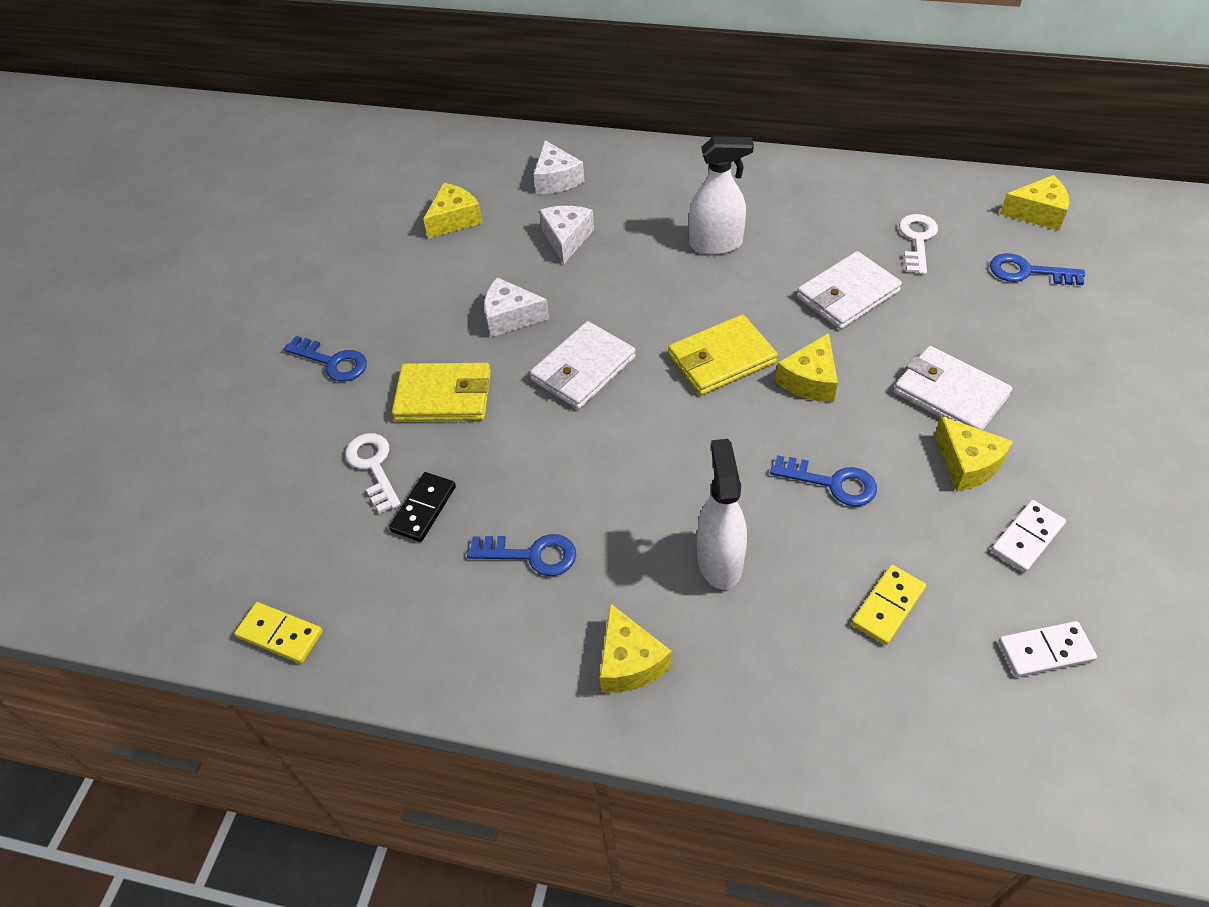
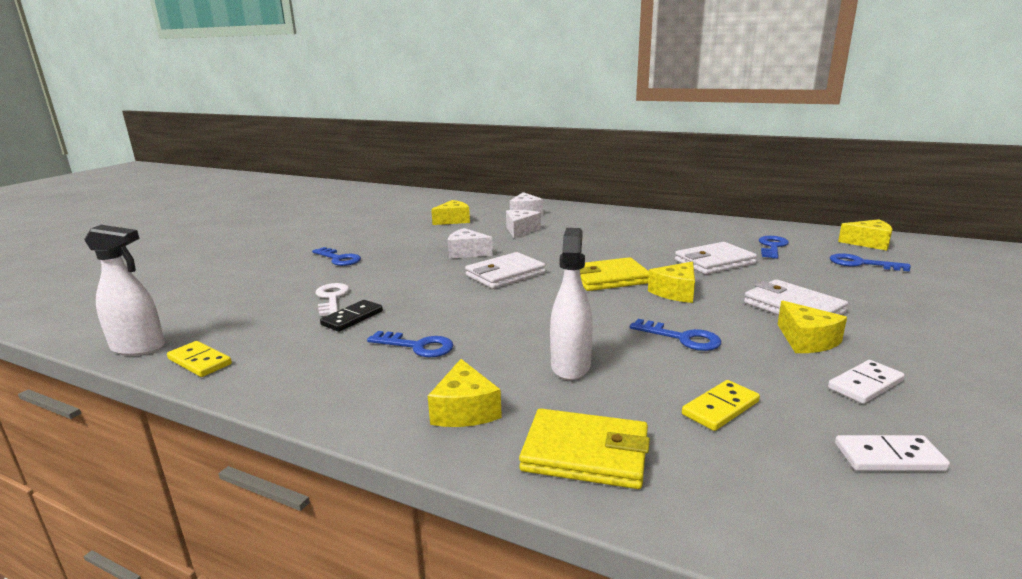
camera: 10 degrees right, 30 degrees down
(444, 396) = (401, 276): yellow wallet -> yellow wallet (585, 454)
(716, 244) = (622, 238): white spray bottle -> white spray bottle (138, 347)
(917, 240) = (772, 246): white key -> blue key

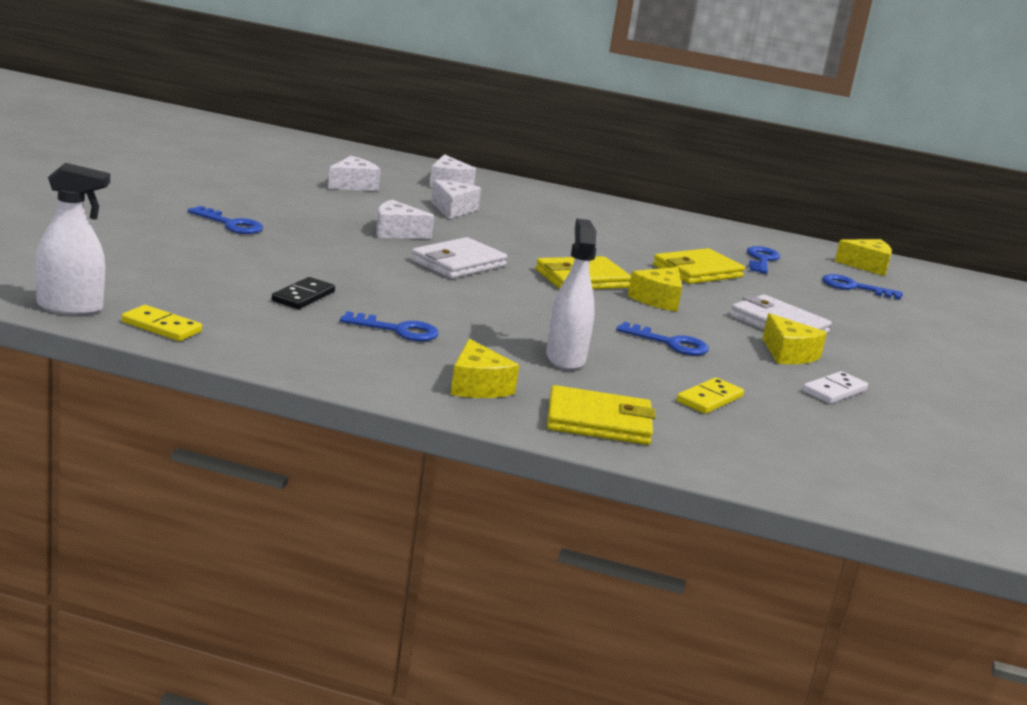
camera: 15 degrees left, 0 degrees up
(332, 298) = (260, 272): white key -> none
(453, 220) = (353, 185): yellow cheese -> white cheese
(714, 262) = (697, 271): white wallet -> yellow wallet
(889, 457) = (842, 437): white domino -> none

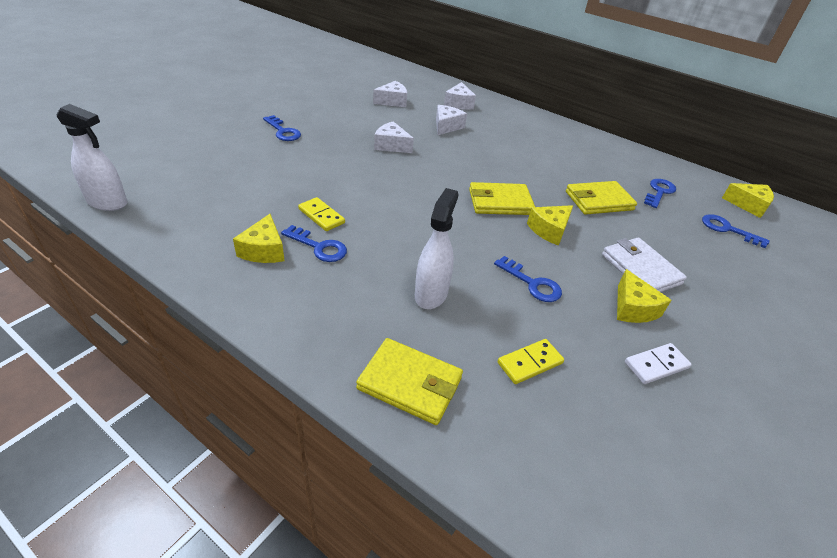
camera: 20 degrees right, 20 degrees up
(161, 327) = (150, 228): yellow domino -> yellow domino (321, 216)
(303, 296) = (276, 204): black domino -> none
(458, 263) = (414, 179): white wallet -> none
(477, 386) = (335, 321): yellow cheese -> yellow cheese (264, 250)

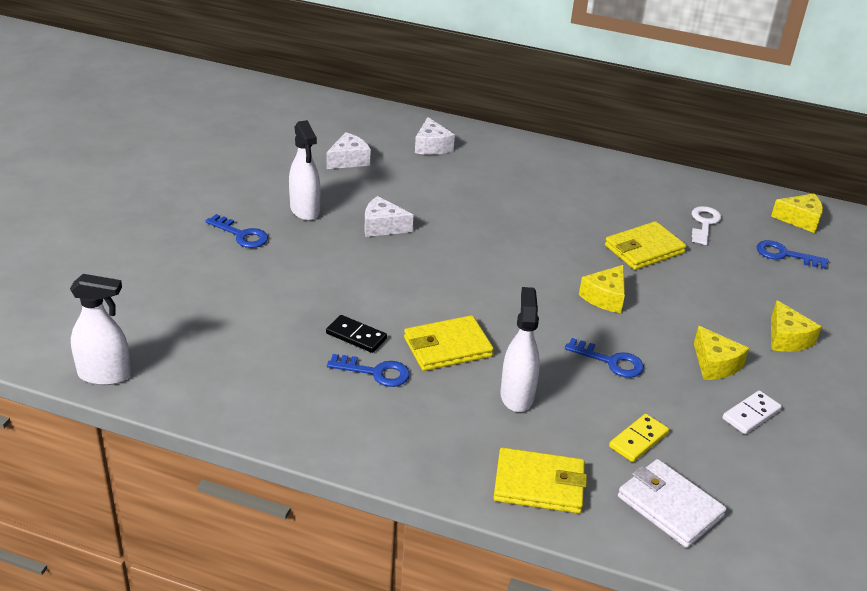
camera: 15 degrees left, 5 degrees down
(264, 250) = (319, 389): yellow cheese -> yellow cheese (786, 338)
(321, 216) = (356, 336): yellow domino -> black domino
(340, 125) = (305, 210): none -> white spray bottle
(446, 126) = (433, 184): white cheese -> none
(500, 202) = (540, 275): yellow wallet -> yellow wallet (447, 347)
(640, 269) = (710, 321): white wallet -> white wallet (669, 506)
(659, 192) = (704, 223): blue key -> white key

